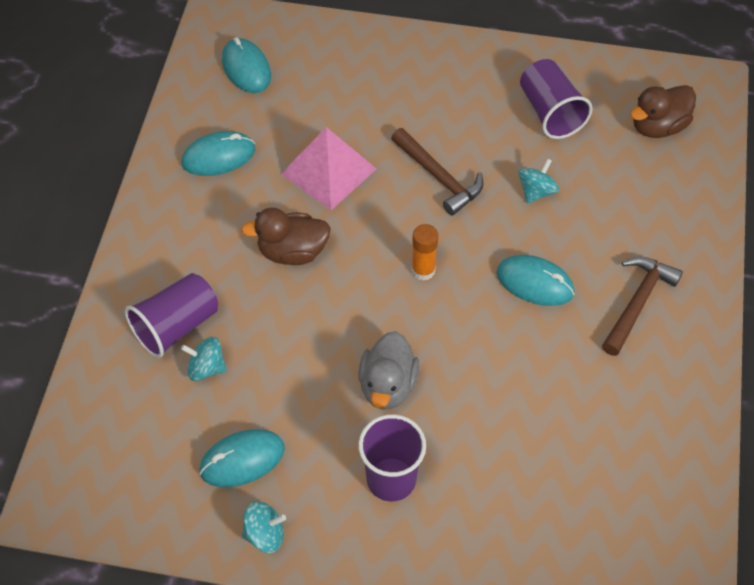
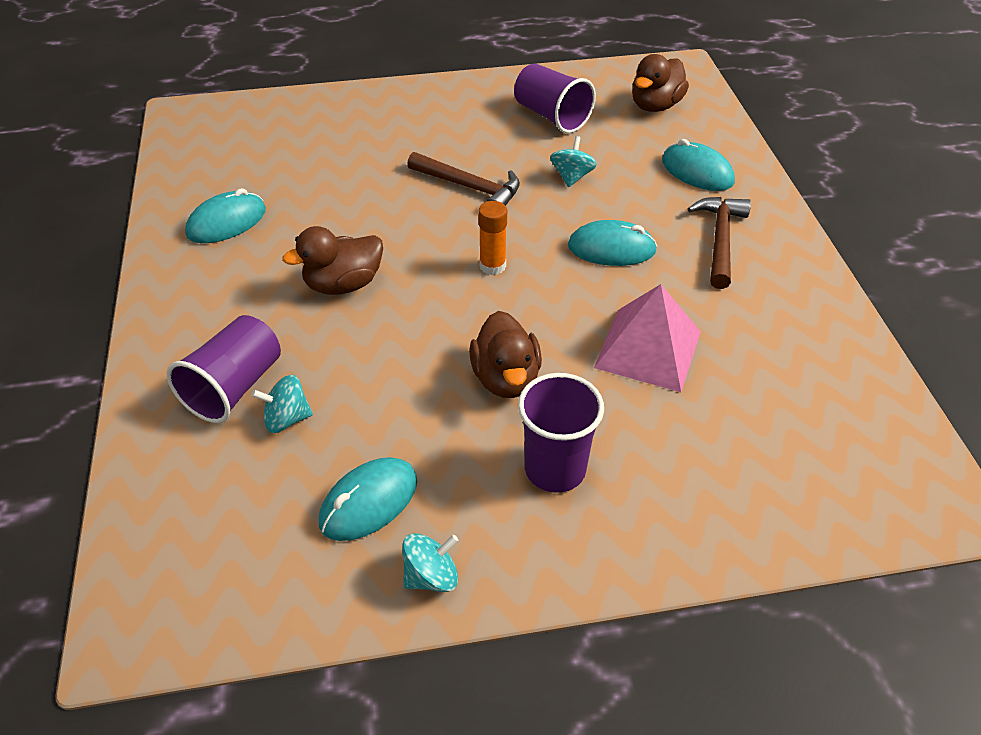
camera: 20 degrees left, 10 degrees down
(246, 68) = (229, 145): turquoise mouse -> turquoise mouse (697, 171)
(328, 171) = (352, 207): pink pyramid -> pink pyramid (648, 349)
(387, 386) = (506, 378): grey duck -> brown duck

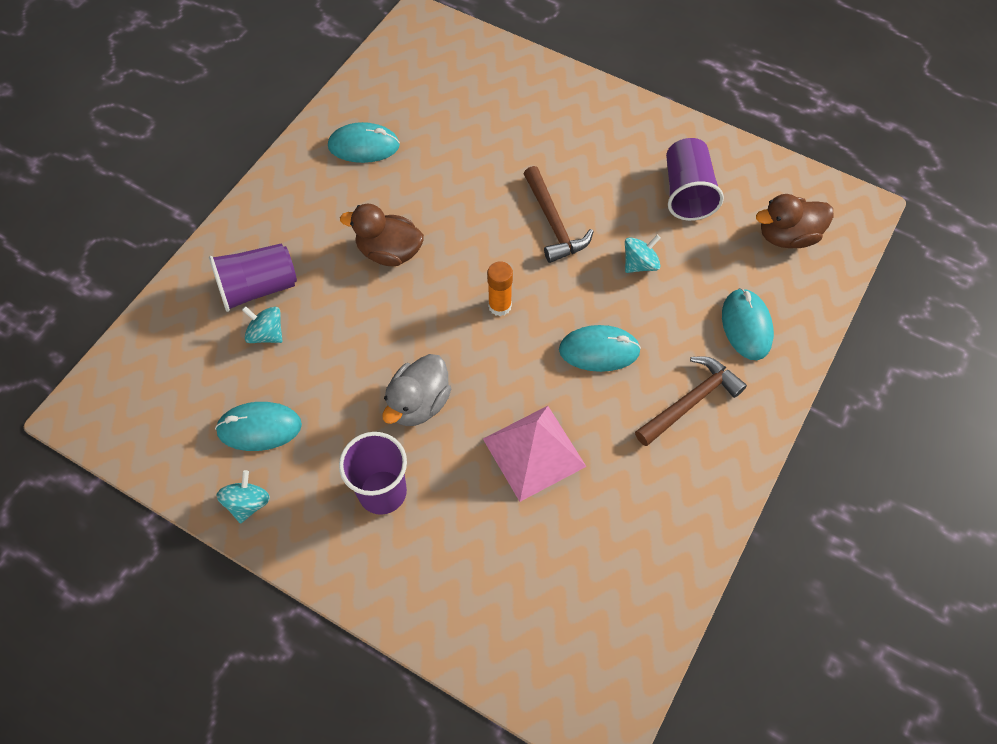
camera: 40 degrees right, 15 degrees up
(431, 576) = (248, 503): turquoise spinning top -> turquoise spinning top turned 90 degrees counterclockwise
(506, 378) = (418, 403): brown duck -> grey duck
(611, 249) = (599, 350): turquoise mouse -> turquoise mouse turned 45 degrees counterclockwise

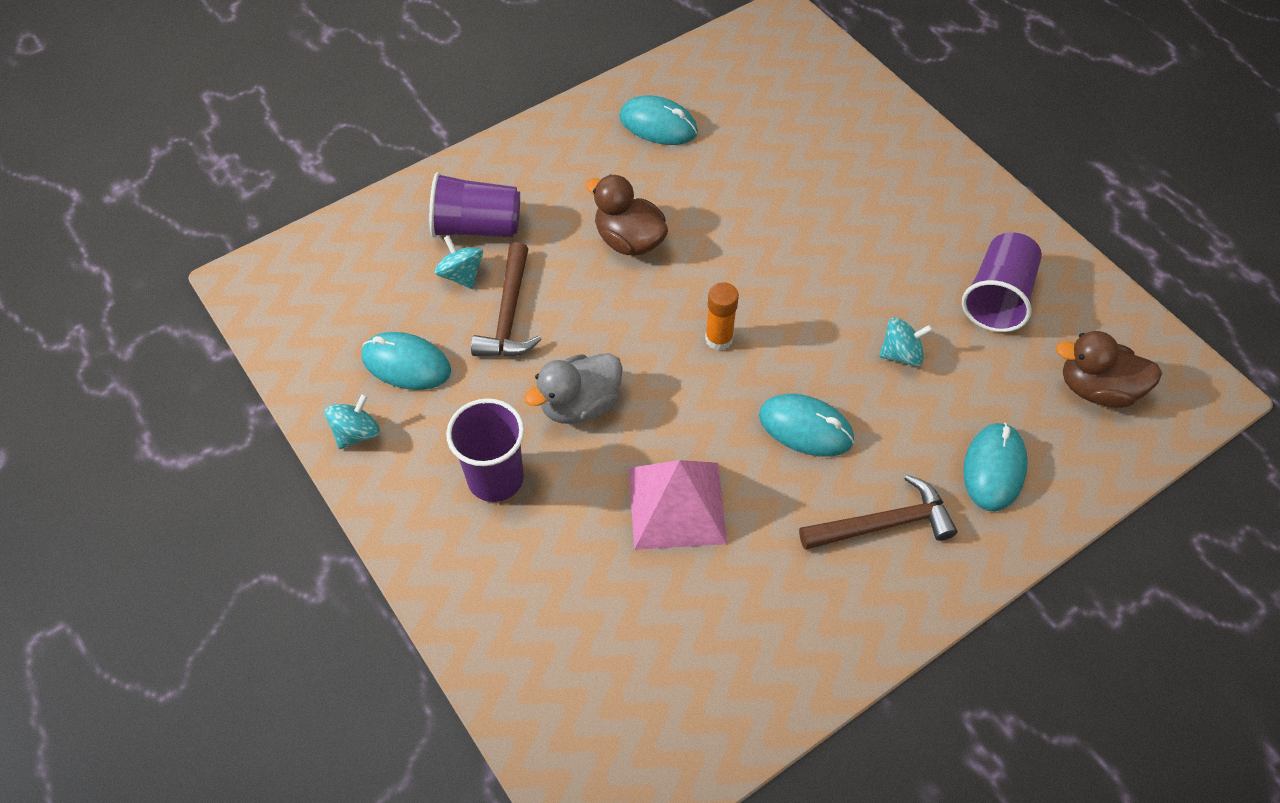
camera: 25 degrees right, 5 degrees down
(553, 223) = (824, 275): brown hammer -> brown hammer (509, 314)

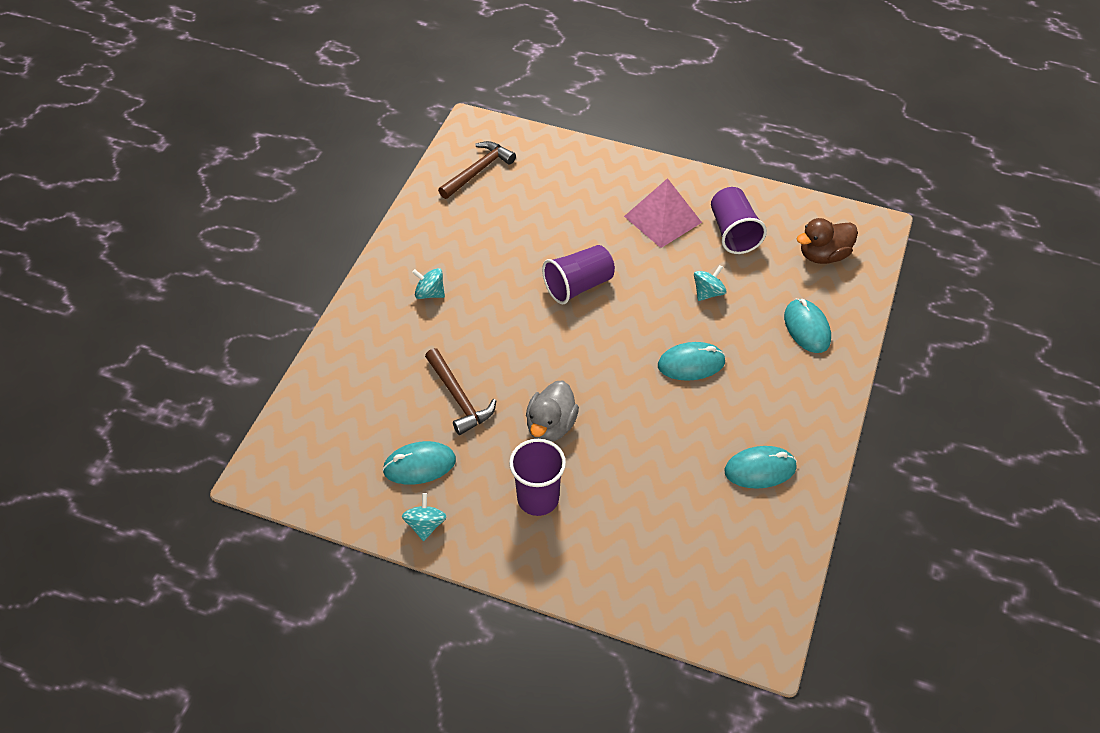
camera: 35 degrees left, 5 degrees down
(461, 275) = (406, 391): turquoise spinning top -> turquoise spinning top (430, 293)
(477, 227) = (388, 356): purple cup -> purple cup (578, 286)
(629, 240) = (495, 312): brown duck -> none
(658, 125) = (450, 231): turquoise mouse -> turquoise mouse (760, 469)
(677, 505) = (657, 449): pink pyramid -> pink pyramid (662, 219)
(719, 339) = (599, 341): orange glue stick -> none
(883, 524) = (775, 392): brown hammer -> brown hammer (478, 171)

